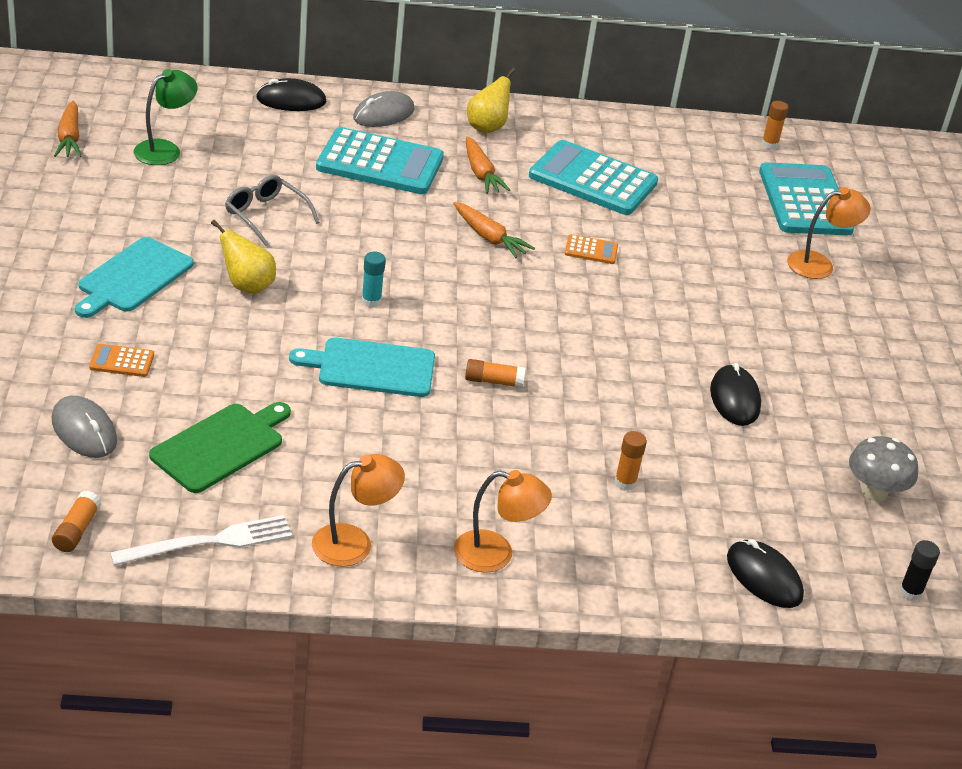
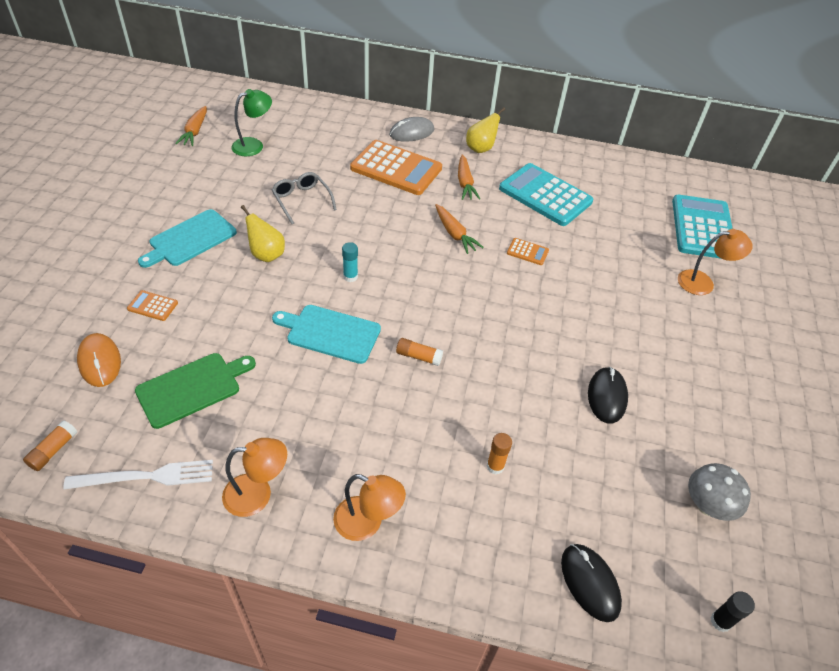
camera: 15 degrees right, 10 degrees up
(84, 430) = (99, 361): grey mouse -> orange mouse
(291, 100) = (352, 117): black mouse -> none
(380, 163) = (396, 168): turquoise calculator -> orange calculator
(769, 145) = (685, 180): orange glue stick -> none

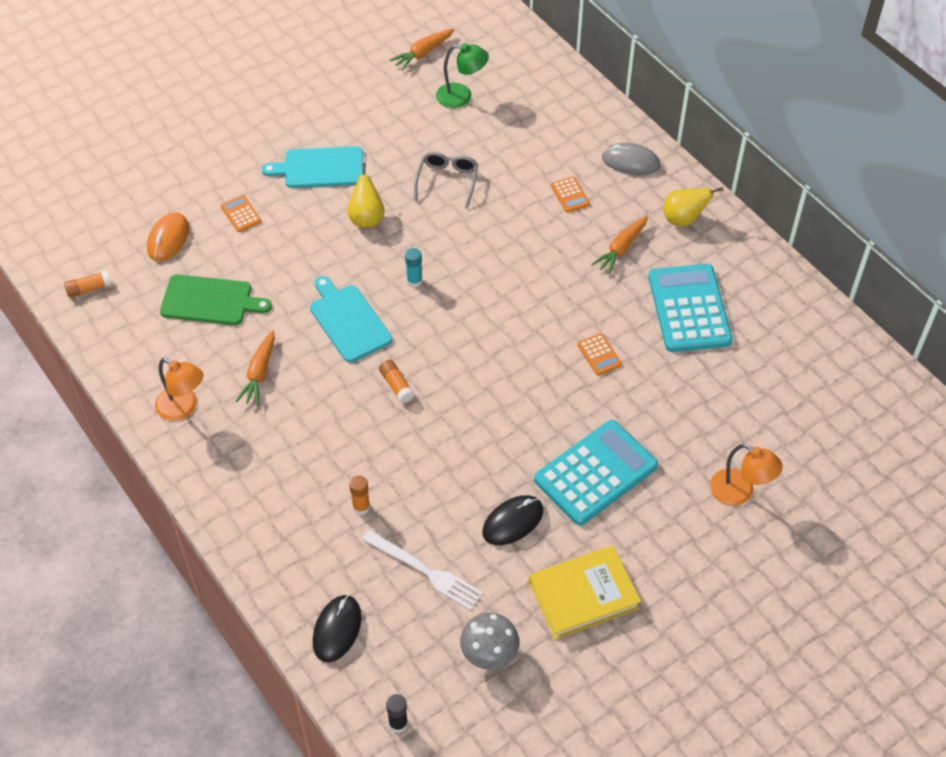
camera: 45 degrees right, 5 degrees up
(145, 477) = (127, 346): white fork -> white fork (424, 571)
(367, 523) = (233, 479): orange lamp -> none
(396, 168) = (570, 195): orange calculator -> orange calculator, size x0.42
(454, 234) = (550, 295): orange carrot -> orange carrot (259, 373)
(702, 228) = (818, 442): turquoise calculator -> turquoise calculator (595, 473)
(707, 413) = (583, 595): none -> yellow book

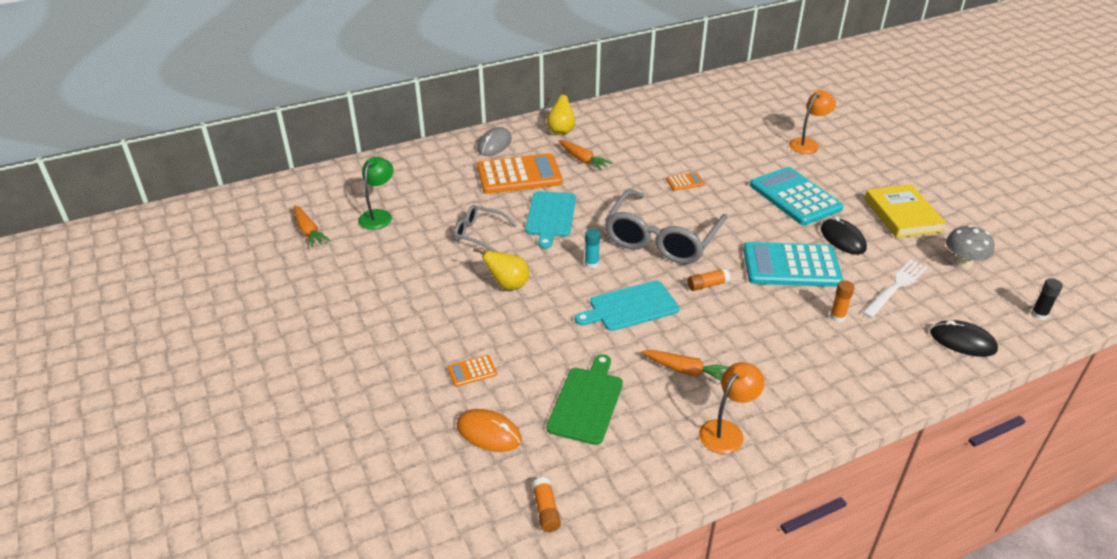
camera: 80 degrees left, 15 degrees down
(320, 168) = (430, 309): turquoise cutting board -> turquoise cutting board (550, 216)
(472, 339) = (661, 239): none -> grey glasses
(570, 195) = (519, 175): orange calculator -> orange calculator, size x2.35
(689, 309) = (647, 140): turquoise calculator -> turquoise calculator (791, 266)

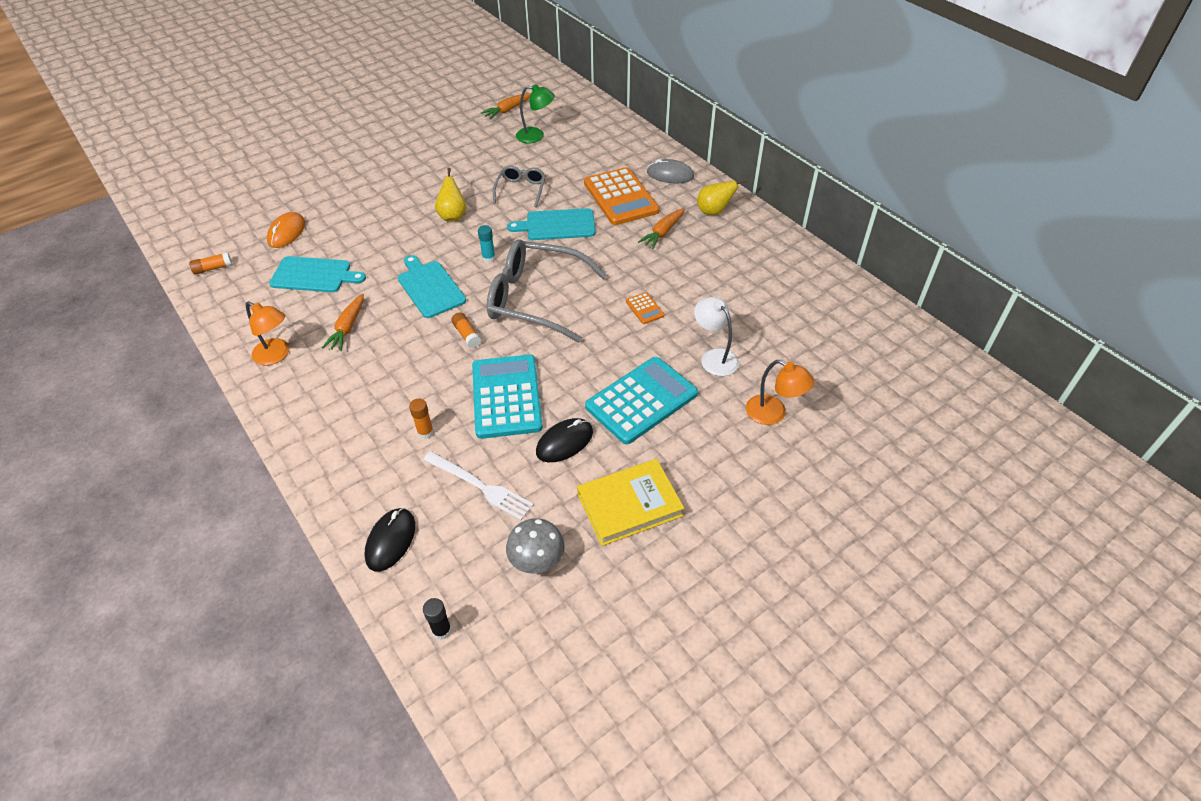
camera: 80 degrees right, 10 degrees up
(472, 371) = (349, 214): orange calculator -> none
(586, 402) = (314, 275): green cutting board -> turquoise cutting board
(747, 158) = (714, 357): none -> white lamp

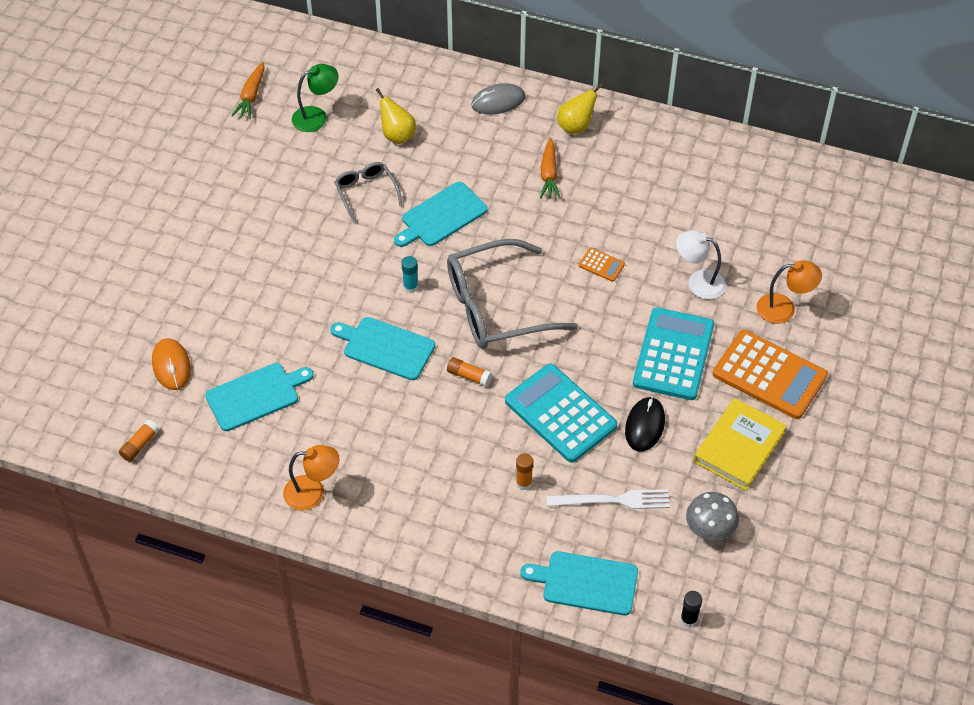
camera: 35 degrees left, 5 degrees up
(348, 327) = (350, 429): orange carrot -> none
(390, 540) = (586, 583): black mouse -> turquoise cutting board
(453, 216) = (327, 258): yellow pear -> yellow pear (397, 135)
(621, 197) = (473, 152): orange calculator -> orange calculator (769, 375)

